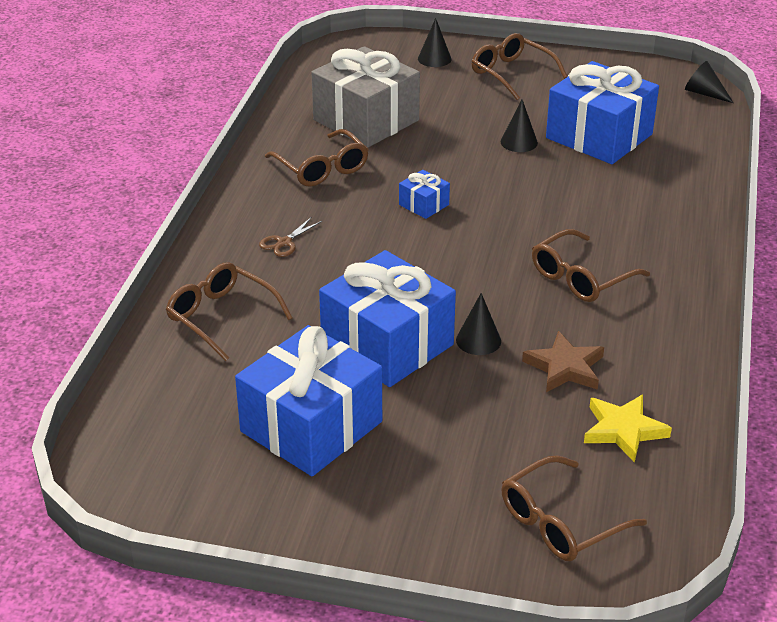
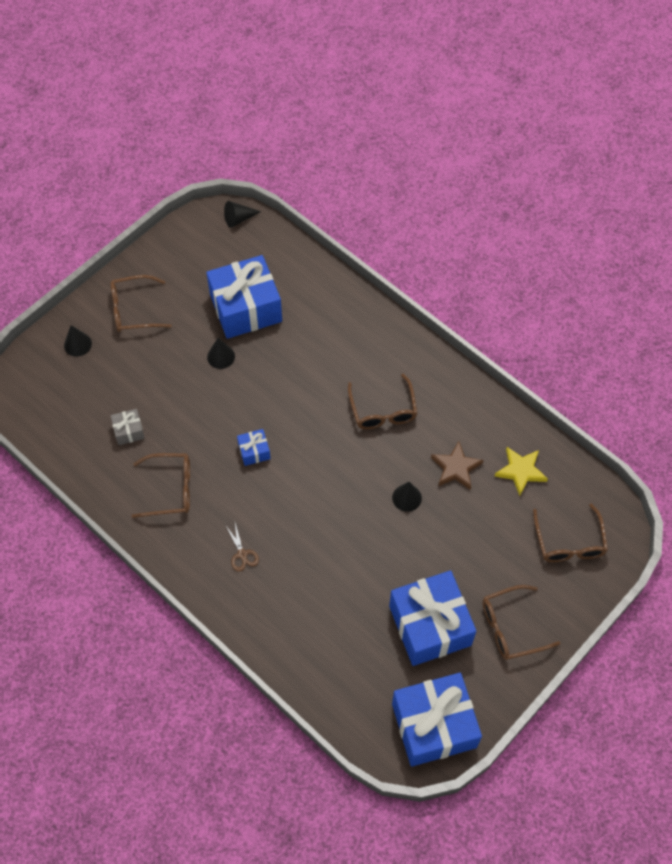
camera: 60 degrees left, 25 degrees up
(221, 317) = (299, 628): brown glasses -> brown glasses (511, 627)
(366, 120) = (129, 431): grey gift -> grey gift, size x0.43
(387, 344) = (381, 548): blue gift -> blue gift (434, 725)

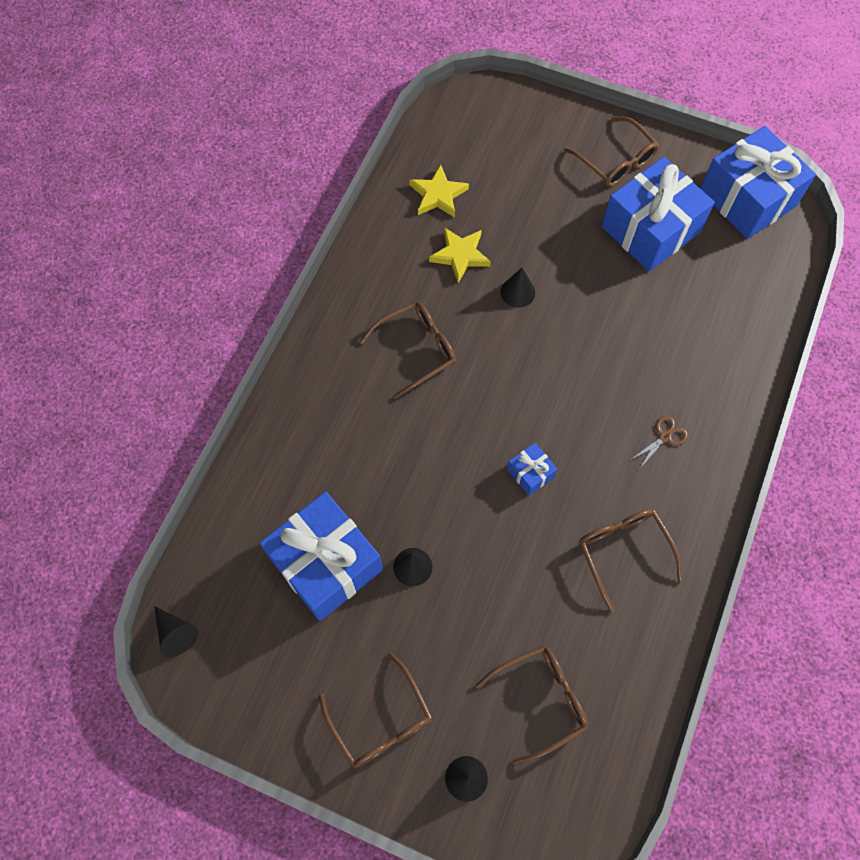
camera: 110 degrees left, 5 degrees up
(129, 431) = (568, 641): grey gift -> none
(456, 468) = (460, 255): brown star -> yellow star
(569, 542) = (501, 135): brown glasses -> brown glasses (541, 700)

